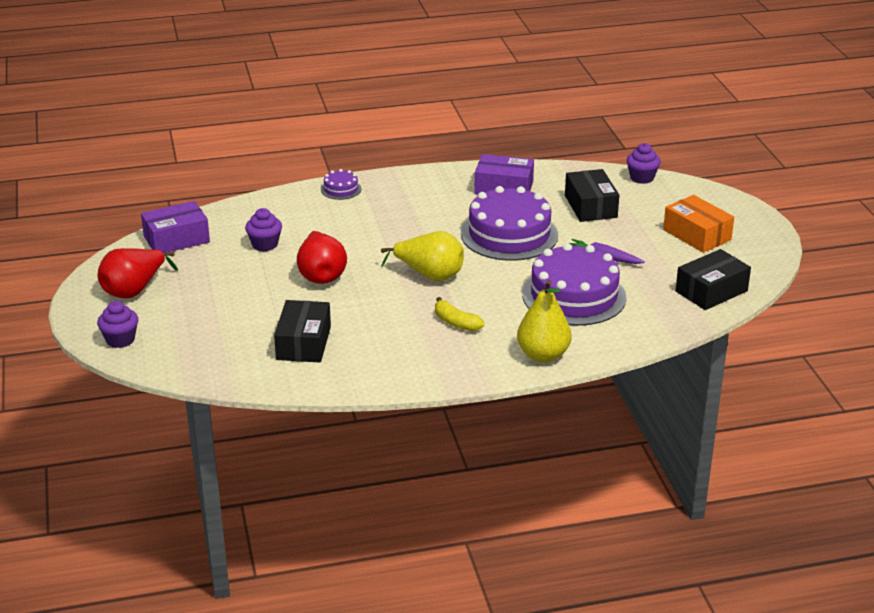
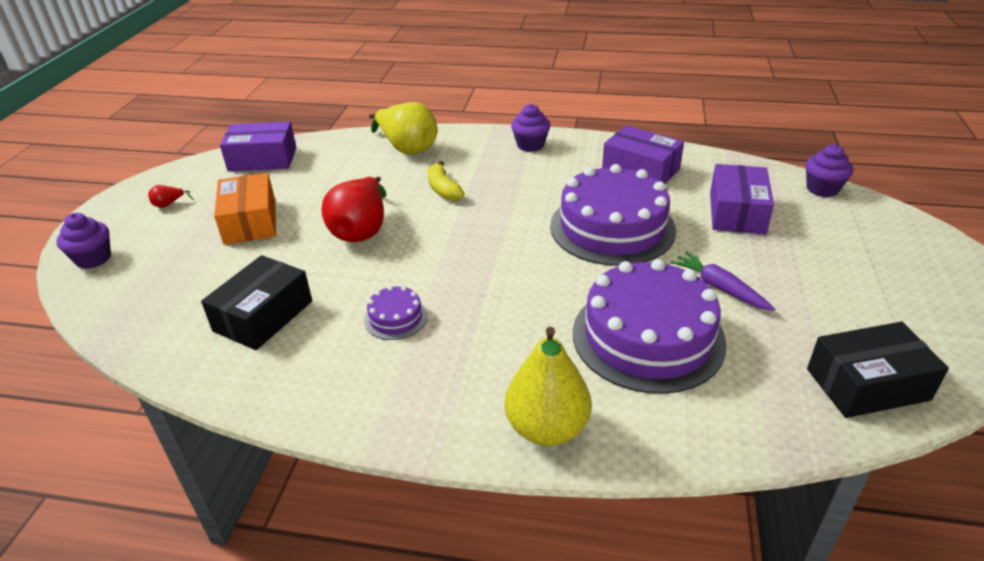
camera: 25 degrees right, 5 degrees up
(134, 290) = (168, 204): red pear -> red pear, size x0.40
(265, 244) = (337, 182): purple cupcake -> purple cupcake (530, 145)
(341, 189) = (463, 139): purple cake -> purple cake (395, 318)
(429, 275) = (480, 259): yellow pear -> yellow pear (407, 148)
(456, 323) = (463, 337): yellow banana -> yellow banana (443, 189)
(590, 206) = (737, 212): black box -> purple box
(697, 235) = (873, 283): orange box -> orange box (250, 221)

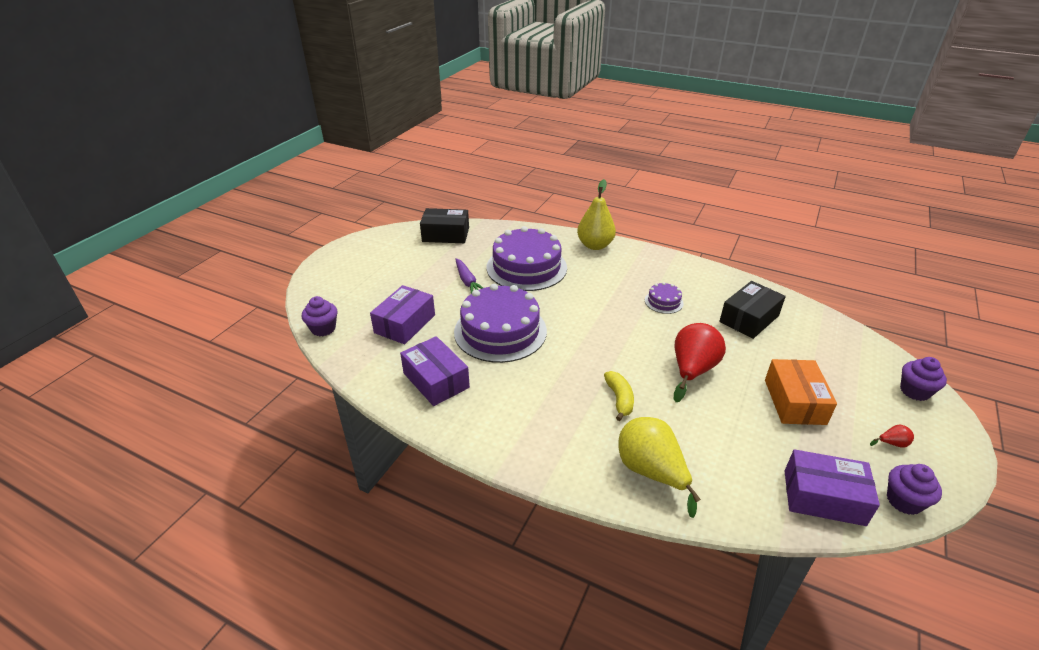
camera: 165 degrees left, 0 degrees up
(530, 145) = (516, 441): purple cupcake -> purple cupcake (904, 501)

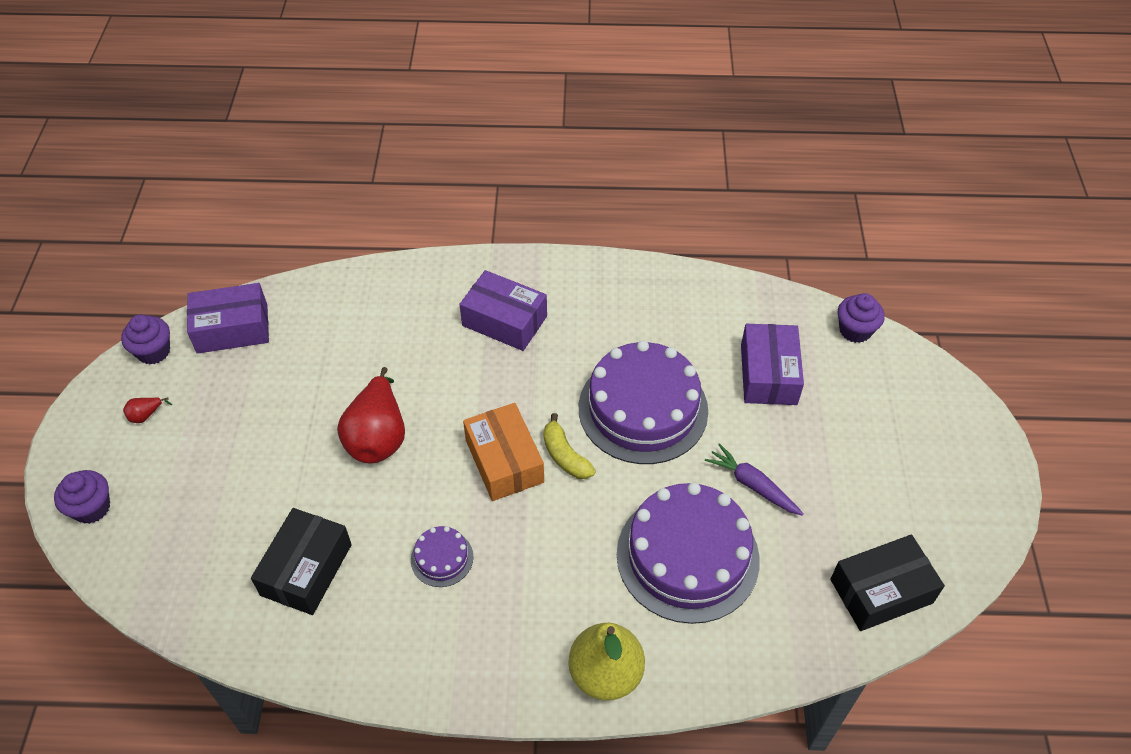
camera: 155 degrees right, 15 degrees up
(436, 380) = (666, 314): purple box -> purple box (504, 321)
(619, 399) = (454, 363): yellow banana -> yellow banana (565, 455)
(651, 472) = (399, 296): yellow pear -> none
(794, 401) = (250, 434): orange box -> orange box (504, 461)

